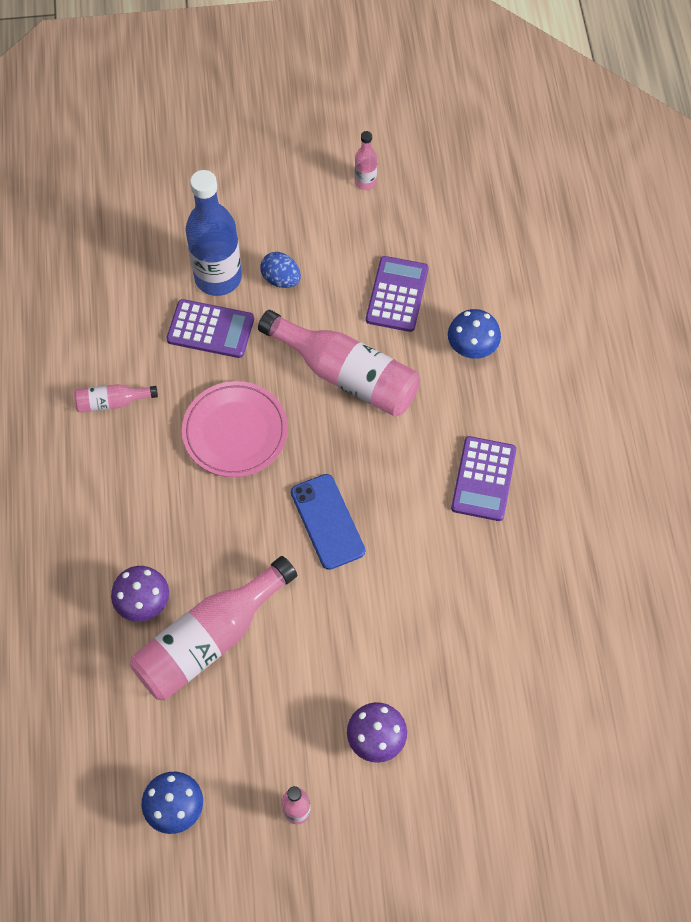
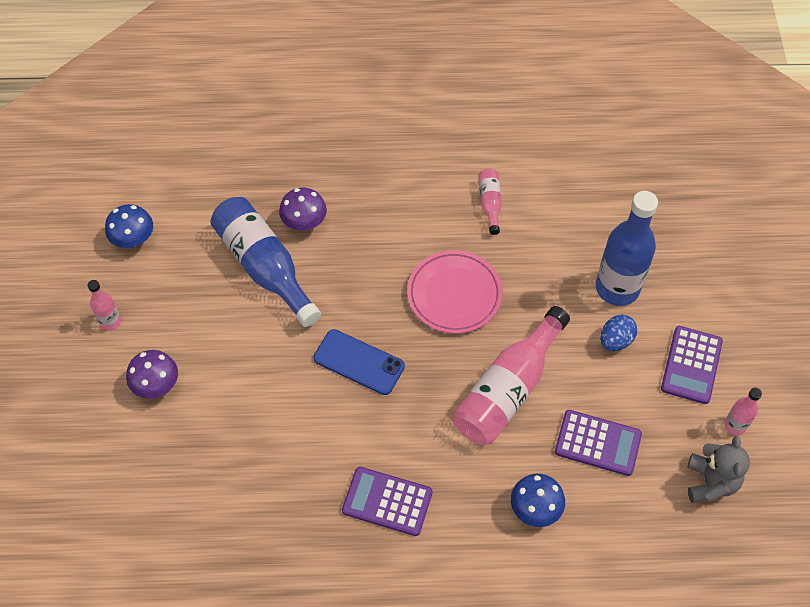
camera: 95 degrees right, 5 degrees down
(209, 639) = (265, 267): pink bottle -> blue bottle
(210, 329) = (561, 280): purple calculator -> purple calculator (691, 365)
(327, 521) = (359, 362): blue phone -> blue phone turned 45 degrees clockwise
(426, 203) = (710, 482): none -> grey teddy bear

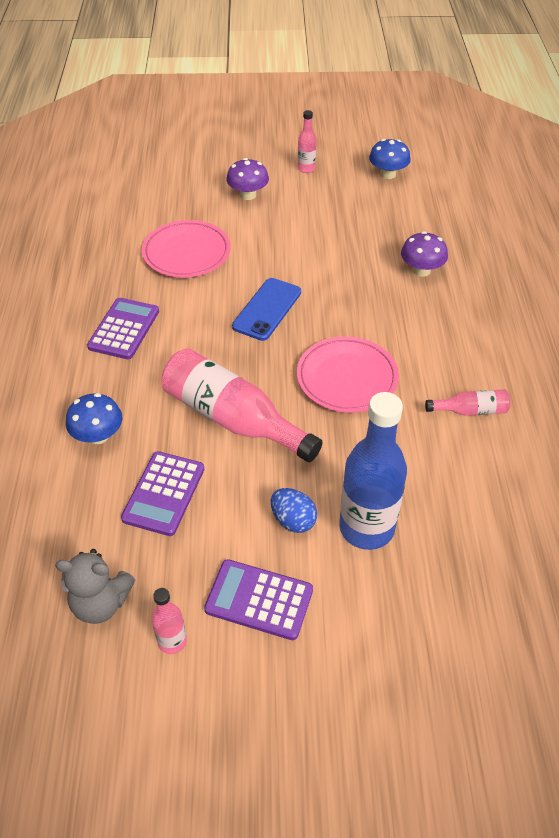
camera: 90 degrees right, 10 degrees down
(262, 446) = (186, 253): none -> pink plate
(265, 267) = (367, 247): blue bottle -> none

